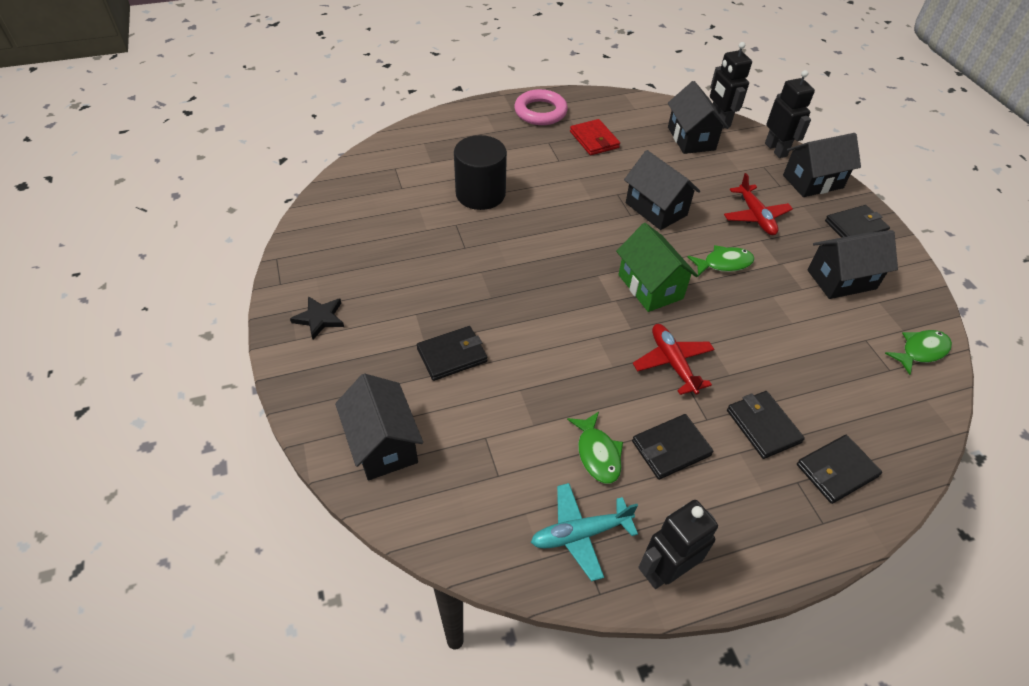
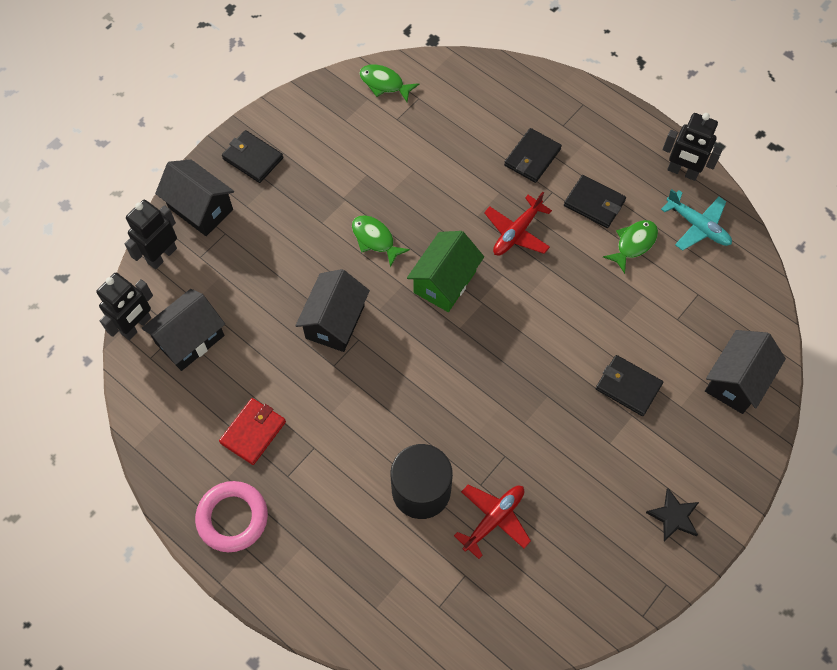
camera: 120 degrees left, 15 degrees up
(755, 216) = (290, 237): red plane -> red plane (494, 519)
(836, 470) = (537, 107): black wallet -> none
(841, 279) = (335, 151): black house -> none

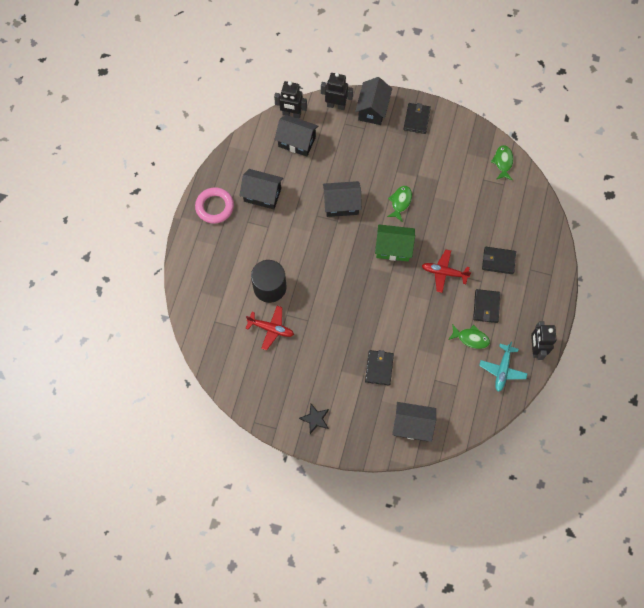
camera: 65 degrees right, 5 degrees up
(253, 432) = (262, 195): red wallet -> black house

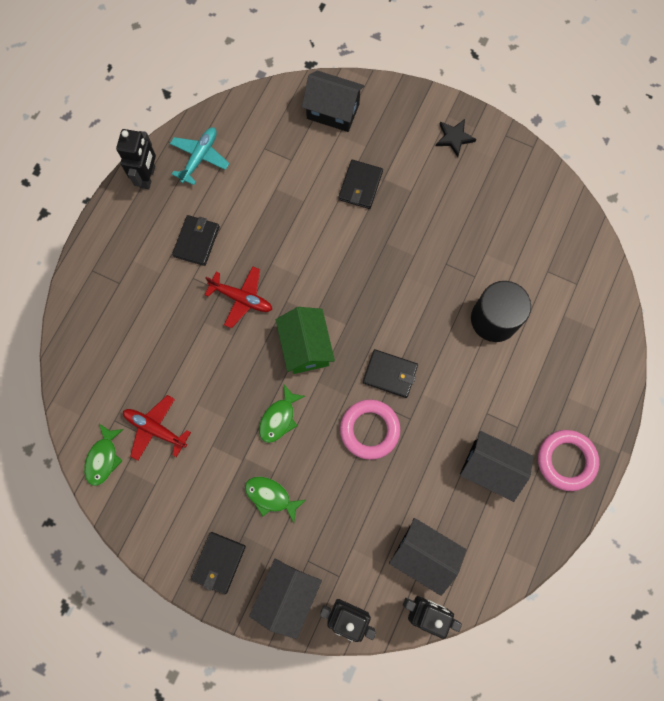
camera: 170 degrees left, 5 degrees up
(271, 329) = (498, 260): red plane -> red plane (155, 429)
(341, 205) = (369, 430): black house -> pink ring
(393, 248) = (306, 347): green house -> green house turned 60 degrees clockwise
(471, 338) = (229, 203): green fish -> green fish (271, 496)
(498, 261) = (160, 302): black wallet -> black wallet (390, 374)

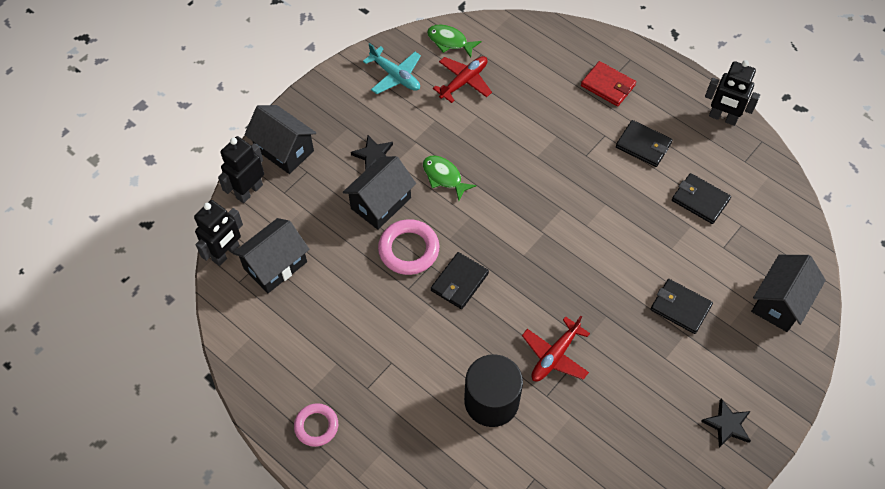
camera: 105 degrees right, 15 degrees down
(131, 285) = (608, 86): none -> red wallet
(200, 157) = (738, 165): turquoise plane -> turquoise plane (395, 76)
(218, 562) = (331, 106): black wallet -> black wallet (700, 200)
(241, 298) = (573, 171): red plane -> red plane (555, 356)
(271, 496) = (374, 155): green fish -> black star
(306, 347) = (508, 214): green house -> none
(490, 468) = (334, 348): black house -> black house (381, 203)
(566, 460) = (316, 426): pink ring -> pink ring, size x0.66

